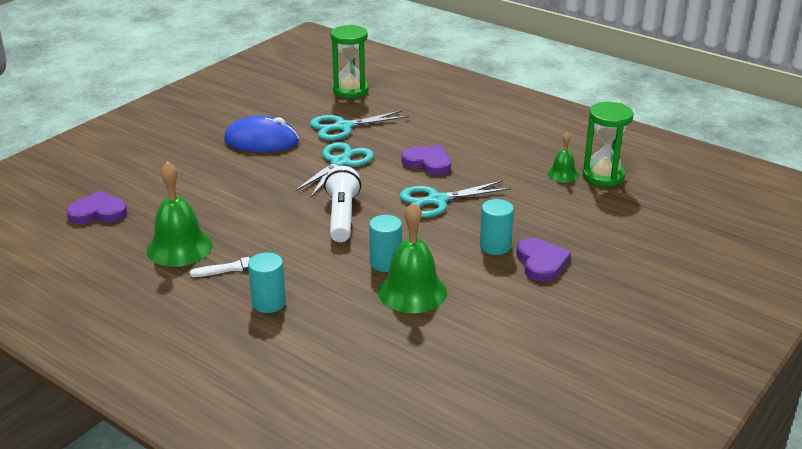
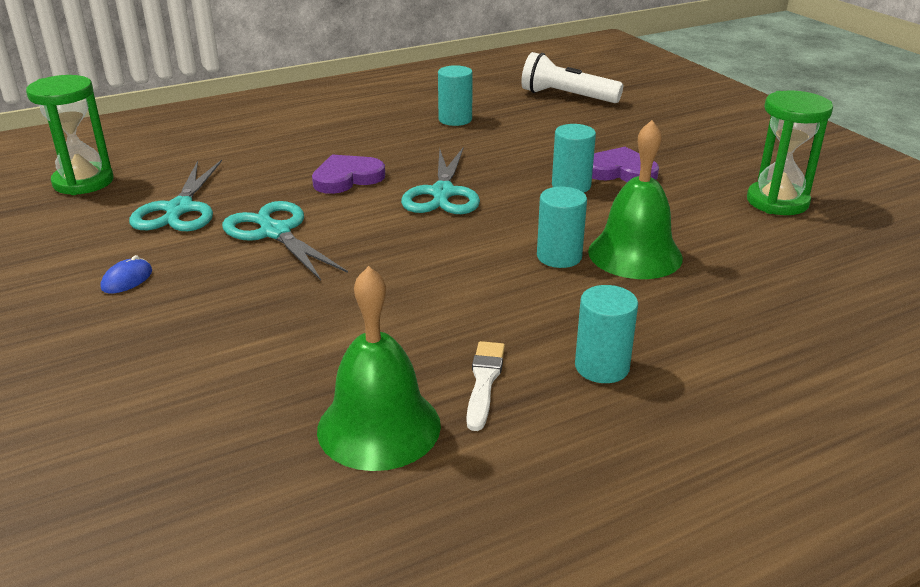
camera: 65 degrees left, 0 degrees up
(98, 212) = (154, 513): purple heart -> none
(261, 141) = (127, 280): blue mouse -> blue mouse, size x0.43
(342, 216) = (420, 262): white flashlight -> white flashlight (567, 96)
(562, 174) = (455, 119): green bell -> turquoise cylinder
(603, 176) = (479, 104): green hourglass -> green hourglass (777, 202)

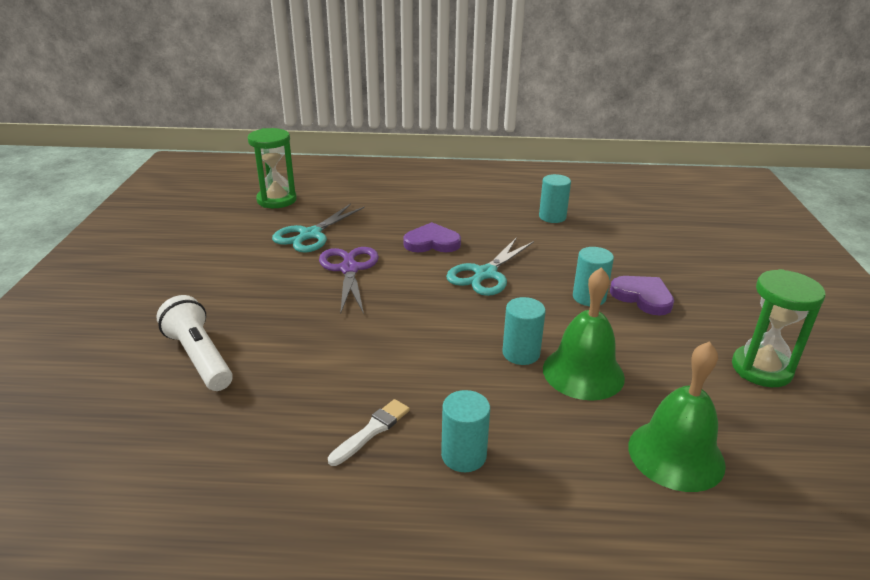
camera: 30 degrees right, 0 degrees up
(127, 280) = (238, 274): blue mouse -> none
(275, 232) = (349, 269): turquoise scissors -> purple scissors
(379, 427) = (276, 434): green bell -> green bell (676, 455)
(567, 96) = (662, 220): white flashlight -> white flashlight (199, 357)

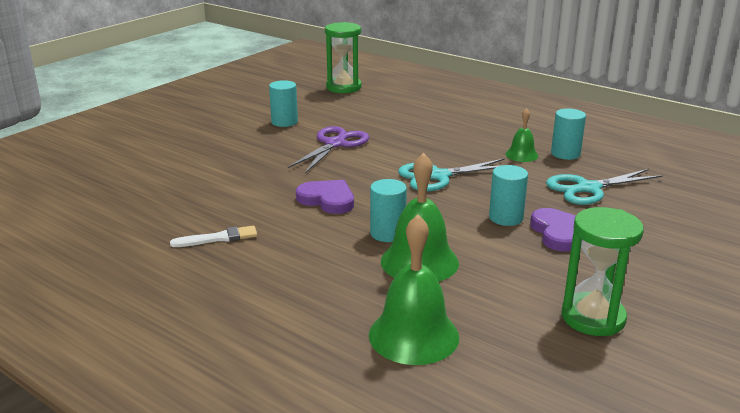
camera: 35 degrees right, 5 degrees down
(199, 357) = (171, 165): white flashlight -> none
(310, 235) = (337, 115): turquoise scissors -> turquoise scissors (588, 188)
(432, 242) = (425, 144): purple heart -> purple heart (327, 200)
(463, 455) = (257, 273): turquoise cylinder -> turquoise cylinder (284, 122)
(522, 228) = (521, 155): none -> green bell

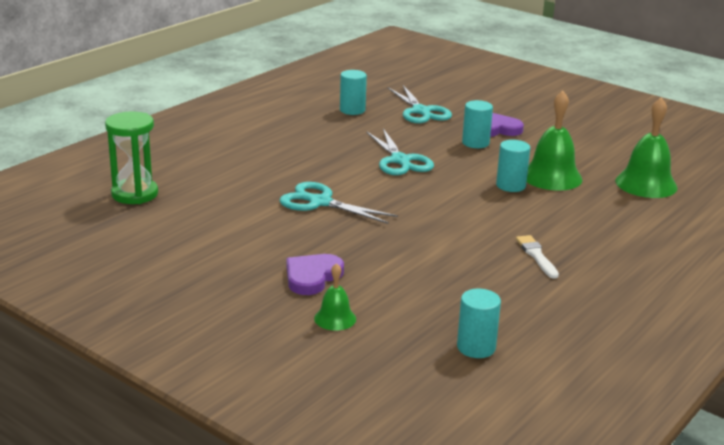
camera: 90 degrees left, 0 degrees up
(284, 122) = (248, 229): turquoise cylinder -> turquoise cylinder (476, 347)
(327, 200) = (452, 208): purple heart -> purple heart (312, 277)
(335, 144) = (320, 202): purple scissors -> turquoise scissors
(521, 155) = (353, 125): green bell -> green bell (335, 318)
(593, 317) = (603, 133): green hourglass -> none

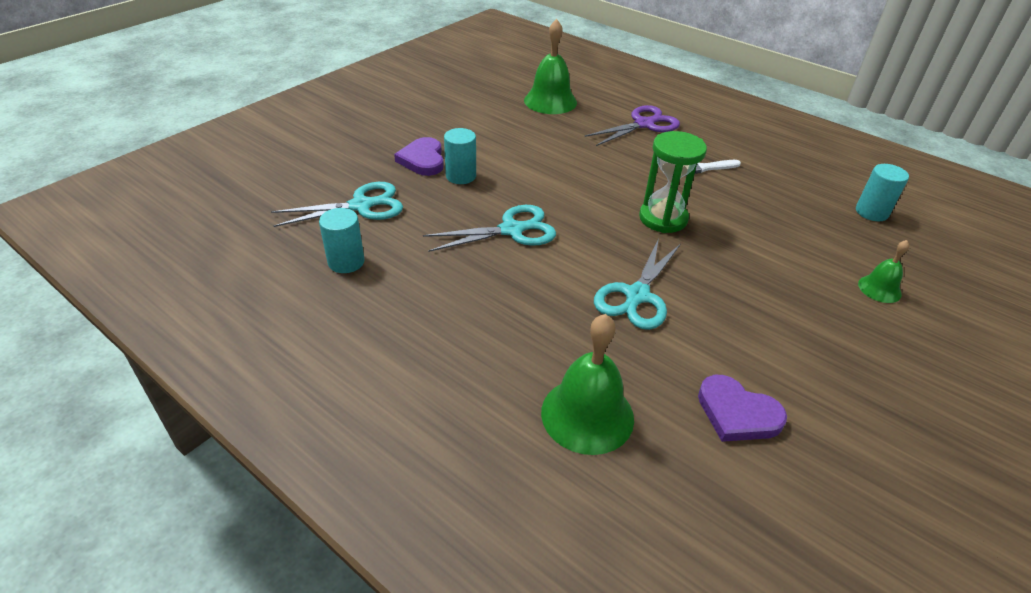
camera: 90 degrees left, 15 degrees up
(135, 194) = (662, 499): green hourglass -> green hourglass (663, 218)
(312, 277) = (811, 303): purple heart -> purple heart (737, 413)
(511, 186) = (566, 166): turquoise cylinder -> none
(551, 177) = (542, 142): green bell -> green bell (587, 415)
(621, 231) = (644, 124): none -> purple scissors

